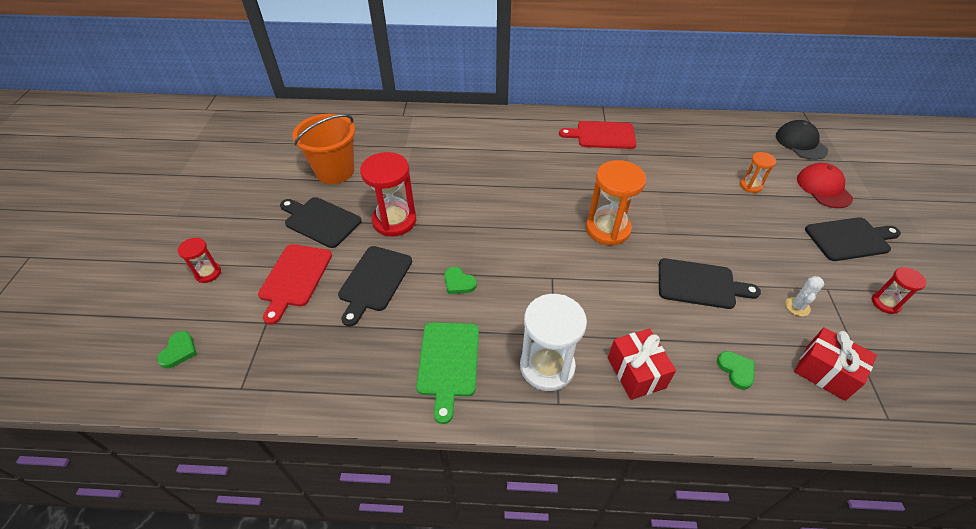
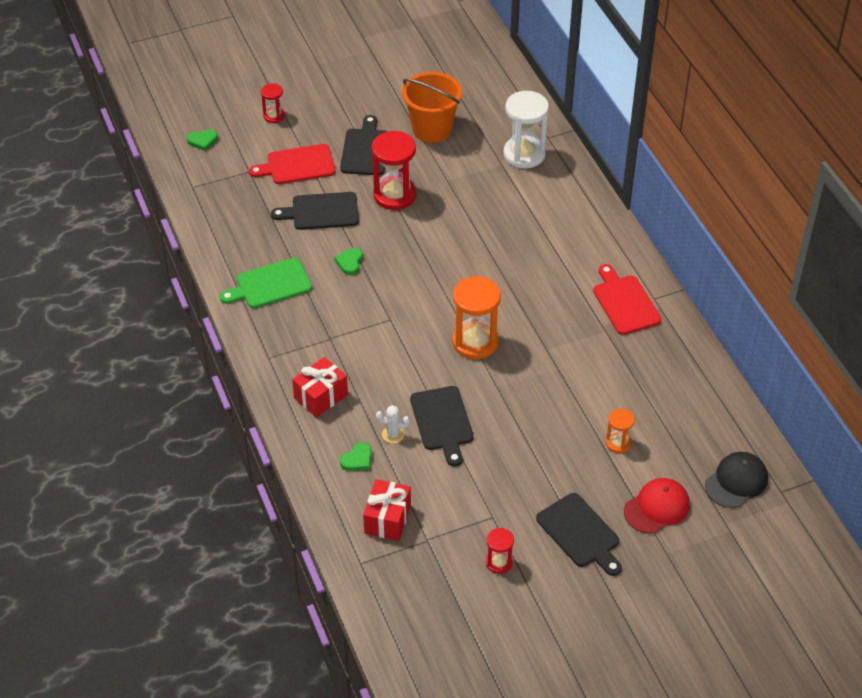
camera: 65 degrees right, 0 degrees up
(547, 366) = (297, 342): white hourglass -> white hourglass (524, 154)
(797, 306) = (455, 495): white cactus -> white cactus (393, 434)

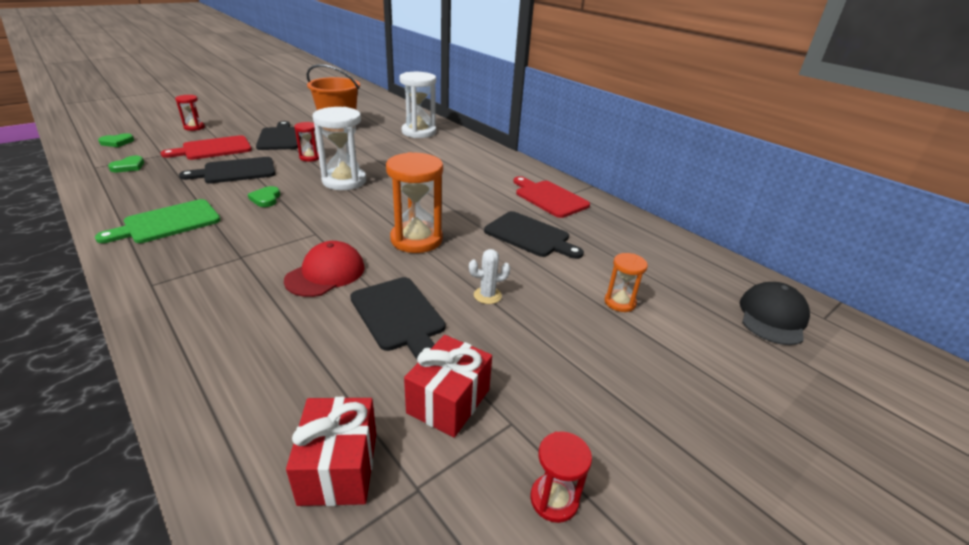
camera: 20 degrees left, 15 degrees down
(321, 396) = (223, 315): red gift -> red gift (448, 401)
(357, 459) = (279, 383): green heart -> green heart (129, 166)
(393, 434) = (333, 341): white cactus -> white cactus (487, 295)
(394, 195) = (310, 157): red hourglass -> red hourglass, size x0.53
(424, 244) = (344, 181): none -> white hourglass
(580, 533) = (647, 418): black cutting board -> black cutting board (530, 236)
(657, 507) = (716, 362): red cap -> red cap (326, 273)

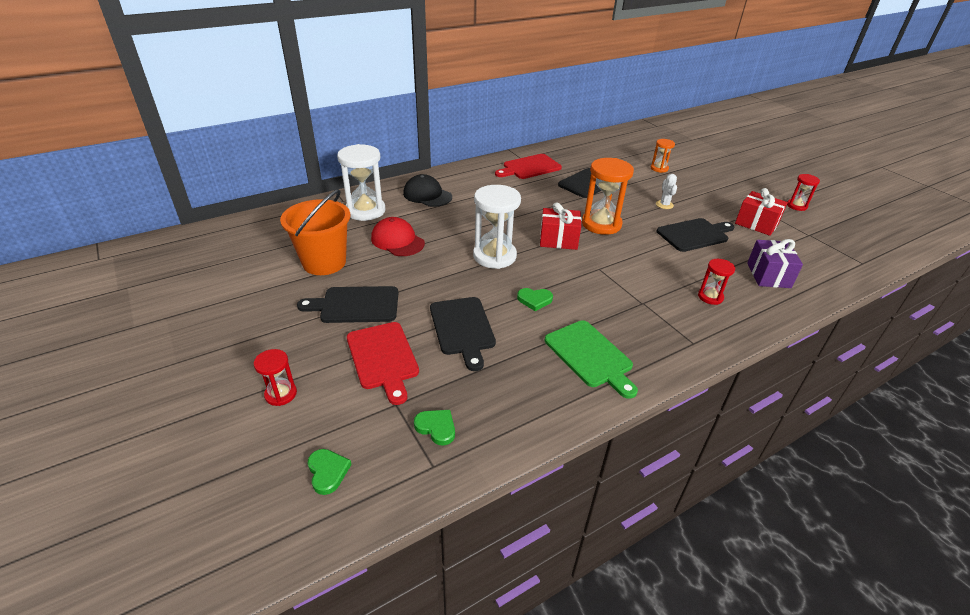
camera: 80 degrees left, 5 degrees up
(274, 382) = (768, 275): none -> purple gift
(310, 157) = (428, 279): red hourglass -> red hourglass (710, 297)
(326, 273) = (656, 262): red cap -> red cap (397, 241)
(339, 467) = (810, 253): red gift -> red gift (558, 240)
(772, 317) = (660, 136): black cap -> black cap (427, 195)

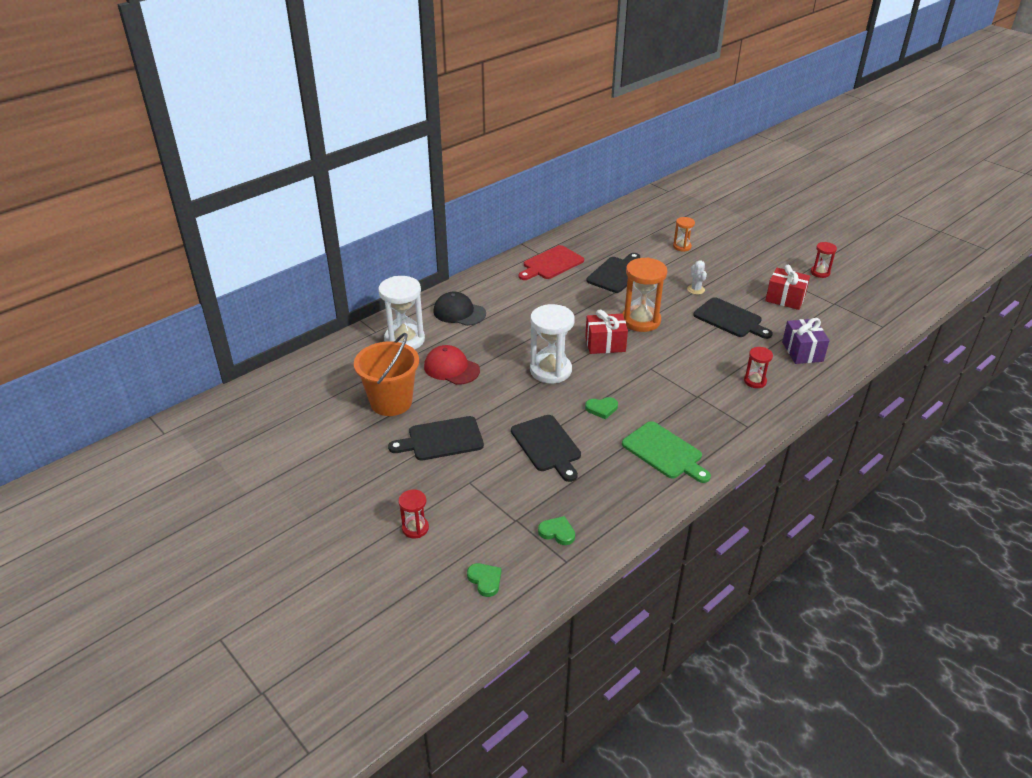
camera: 10 degrees left, 0 degrees up
(383, 358) = (488, 483): red cutting board -> none
(694, 234) = (730, 319): black cutting board -> black cutting board turned 75 degrees clockwise

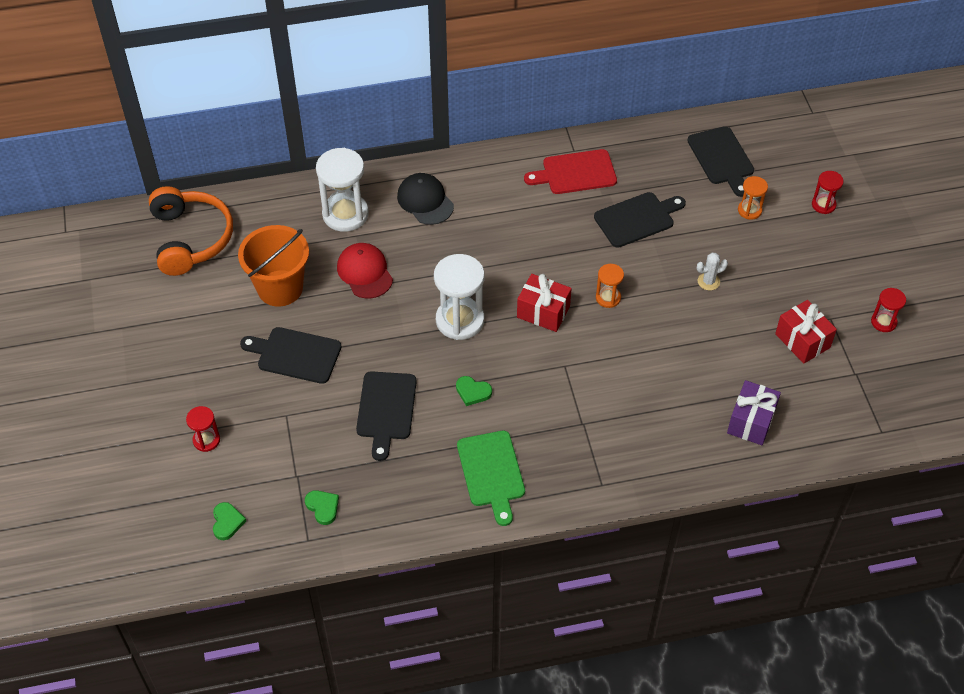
camera: 30 degrees right, 15 degrees up
(286, 398) = (190, 238): none -> orange headphones
(641, 320) = (608, 298): orange hourglass -> orange hourglass, size x0.53
(695, 289) = (708, 281): white cactus -> white cactus turned 60 degrees clockwise
(730, 319) = (710, 340): black cutting board -> black cutting board (722, 158)
(755, 381) = (661, 434): red hourglass -> red hourglass (823, 205)

